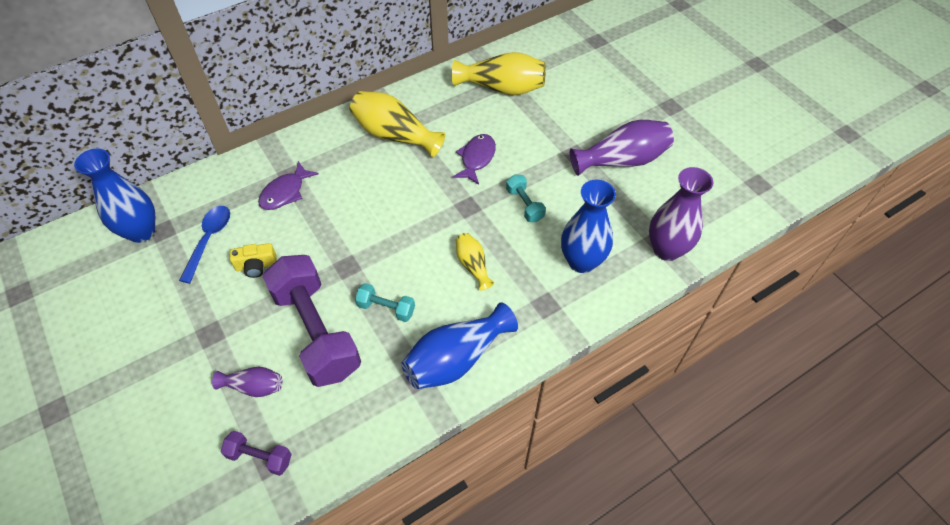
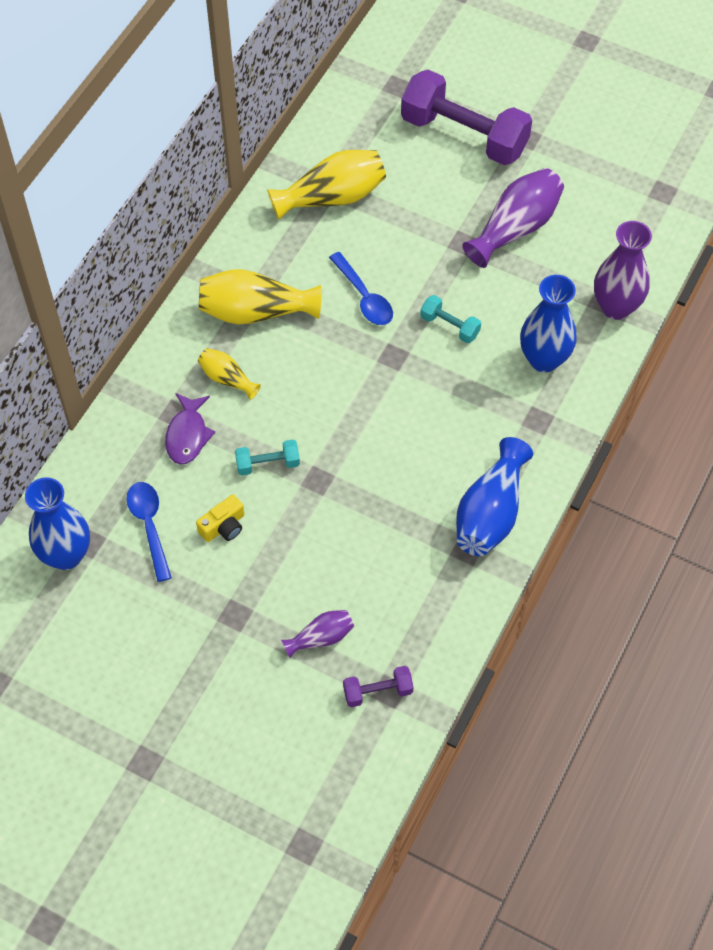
camera: 30 degrees left, 5 degrees up
(316, 331) = (339, 558): purple dumbbell -> purple dumbbell (464, 135)
(386, 308) = (389, 501): turquoise dumbbell -> turquoise dumbbell (268, 464)
(473, 265) = (442, 416): yellow vase -> yellow vase (227, 379)
(476, 158) = (364, 297): purple fish -> blue spoon

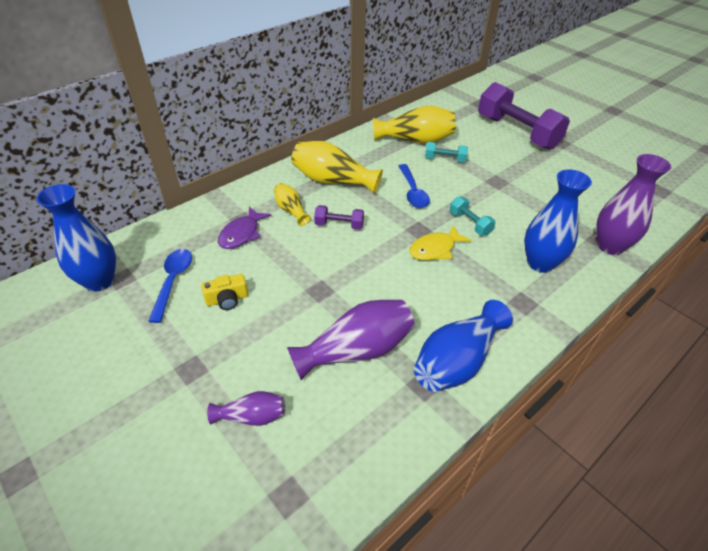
camera: 20 degrees right, 15 degrees down
(268, 464) = (287, 268): turquoise dumbbell -> turquoise dumbbell (445, 159)
(378, 691) = (276, 492): purple dumbbell -> purple dumbbell (339, 225)
(422, 379) = (435, 249): none -> yellow fish
(515, 228) = (539, 183): purple vase -> purple vase (356, 350)

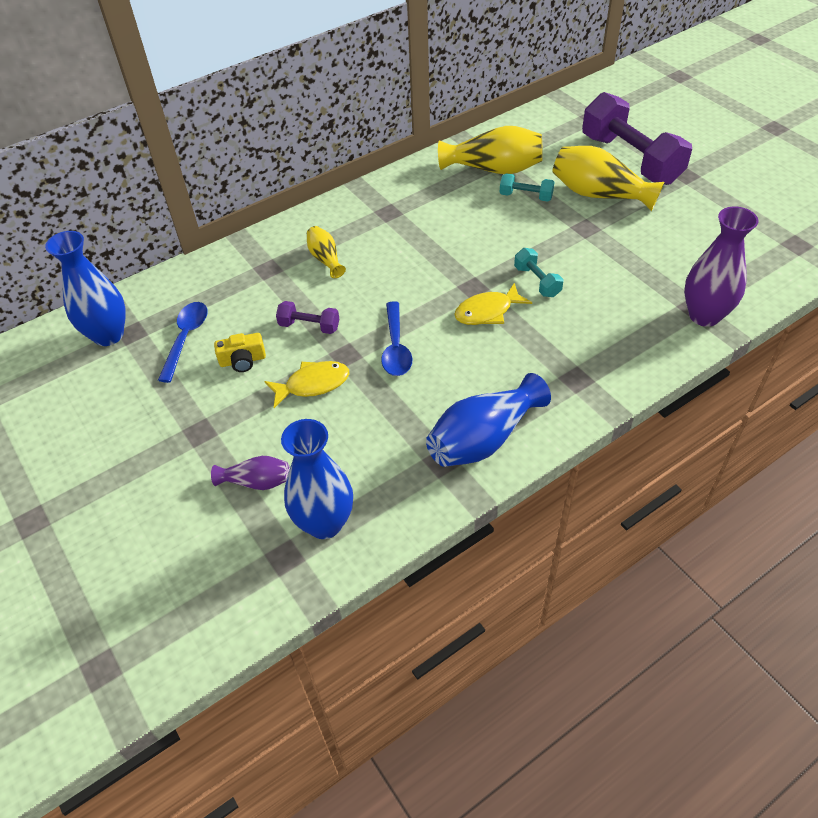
camera: 10 degrees right, 5 degrees up
(241, 234) = (265, 286): purple fish -> none
(294, 318) = (313, 384): none -> yellow fish
(333, 181) = (380, 223): yellow vase -> yellow vase (599, 194)
(339, 225) = (379, 279): purple dumbbell -> purple dumbbell (309, 326)
(356, 350) = (375, 422): purple vase -> none
(413, 192) = (476, 239): blue spoon -> blue spoon (396, 347)
(540, 263) = (610, 333): blue vase -> blue vase (324, 523)

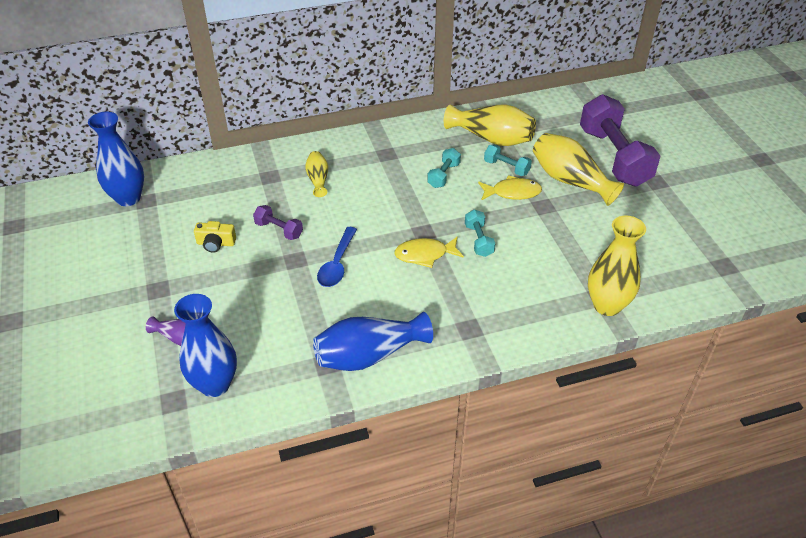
camera: 15 degrees right, 5 degrees down
(186, 338) = (182, 215): blue spoon -> none
(313, 384) = (259, 276): yellow fish -> yellow fish (512, 192)
(463, 221) = (443, 175): none -> turquoise dumbbell
(704, 315) = (607, 305): purple vase -> yellow vase

